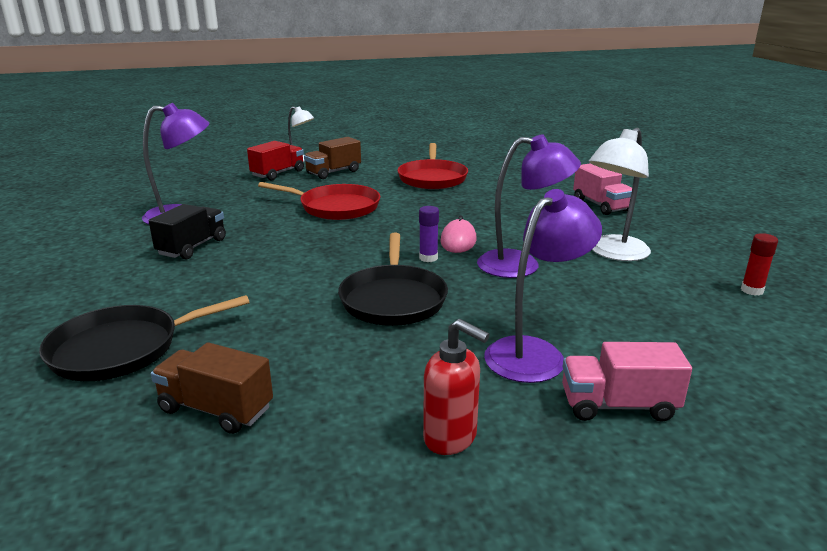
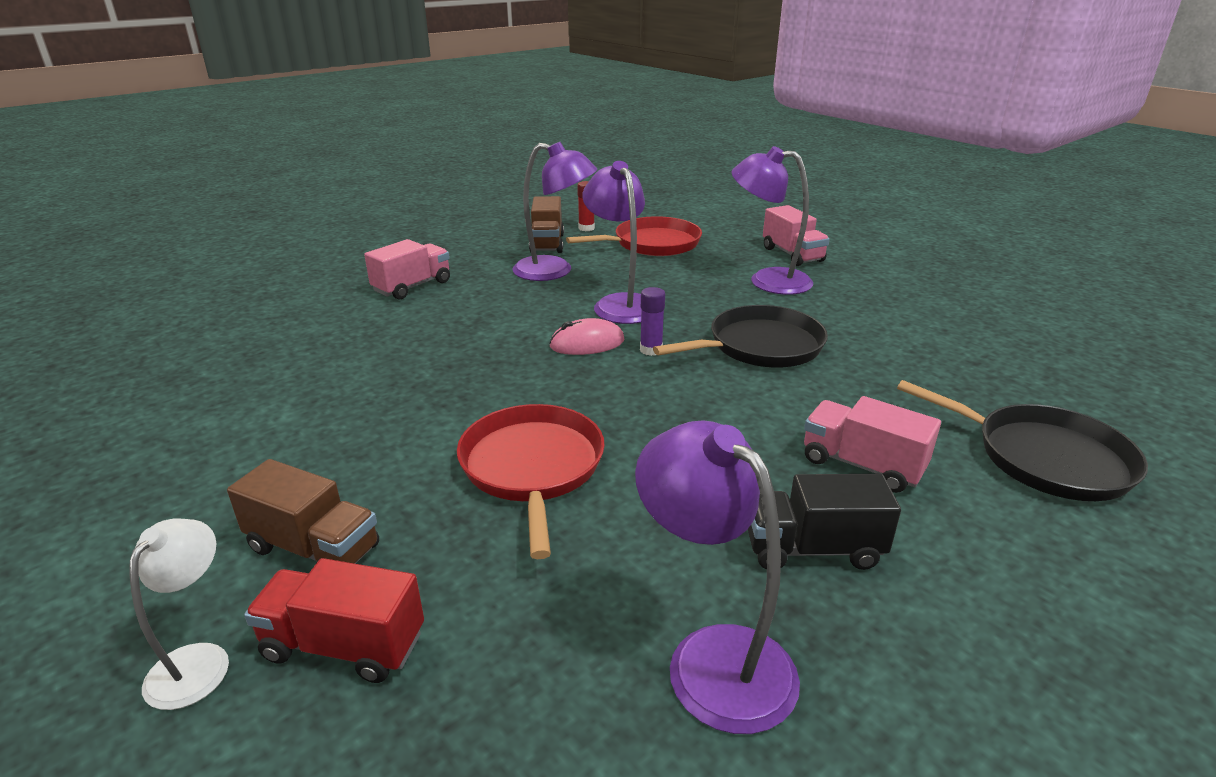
camera: 115 degrees left, 5 degrees up
(216, 409) = (1006, 370): brown truck -> brown truck (547, 243)
(219, 281) = (862, 465): none -> pink truck
(432, 178) = (327, 416): red pan -> red pan (652, 244)
(451, 438) = (893, 289): red soap dispenser -> none
(613, 253) = (554, 271): white lamp -> purple lamp

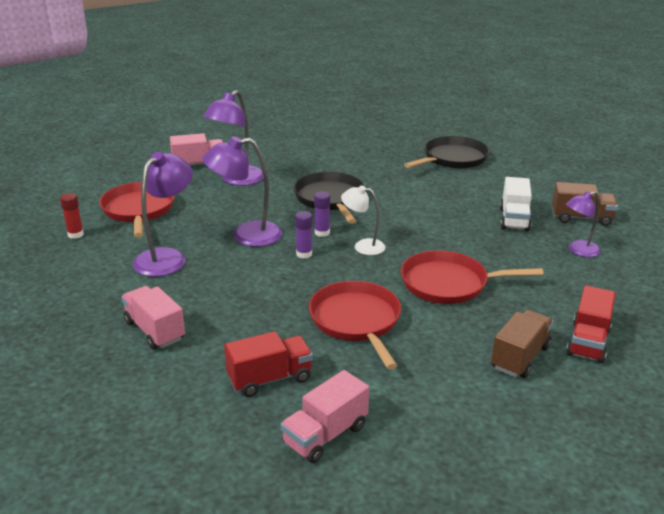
camera: 80 degrees left, 0 degrees up
(198, 661) = (605, 387): white lamp -> white lamp (363, 246)
(316, 352) = (270, 379): none -> red truck
(425, 394) = (356, 321): none -> red pan
(547, 243) = (98, 256): brown truck -> brown truck (581, 218)
(587, 343) = (304, 254): pink mouse -> purple glue stick
(713, 657) = (578, 251): purple lamp -> purple lamp, size x0.61
(812, 549) = (514, 219): black truck -> white truck
(862, 465) = (454, 196): pink truck -> pink truck (325, 435)

